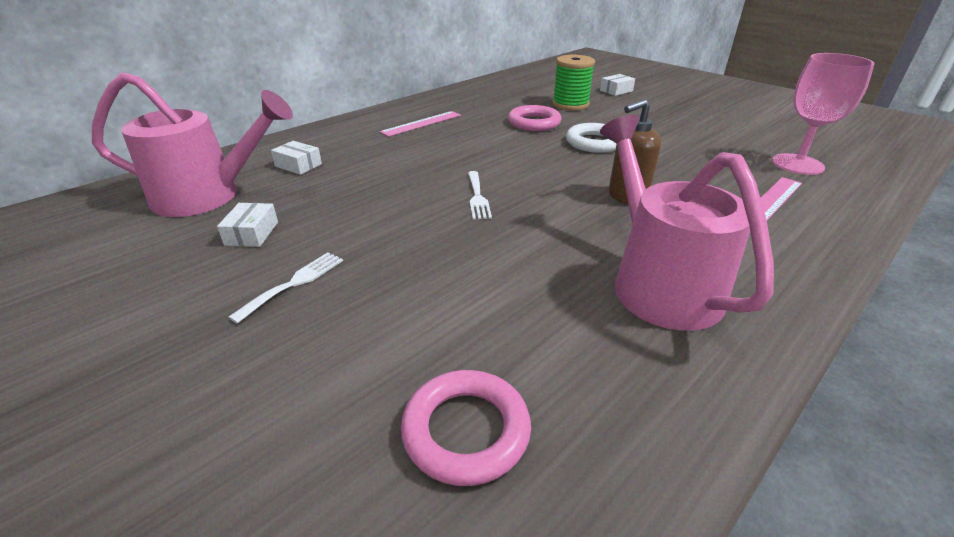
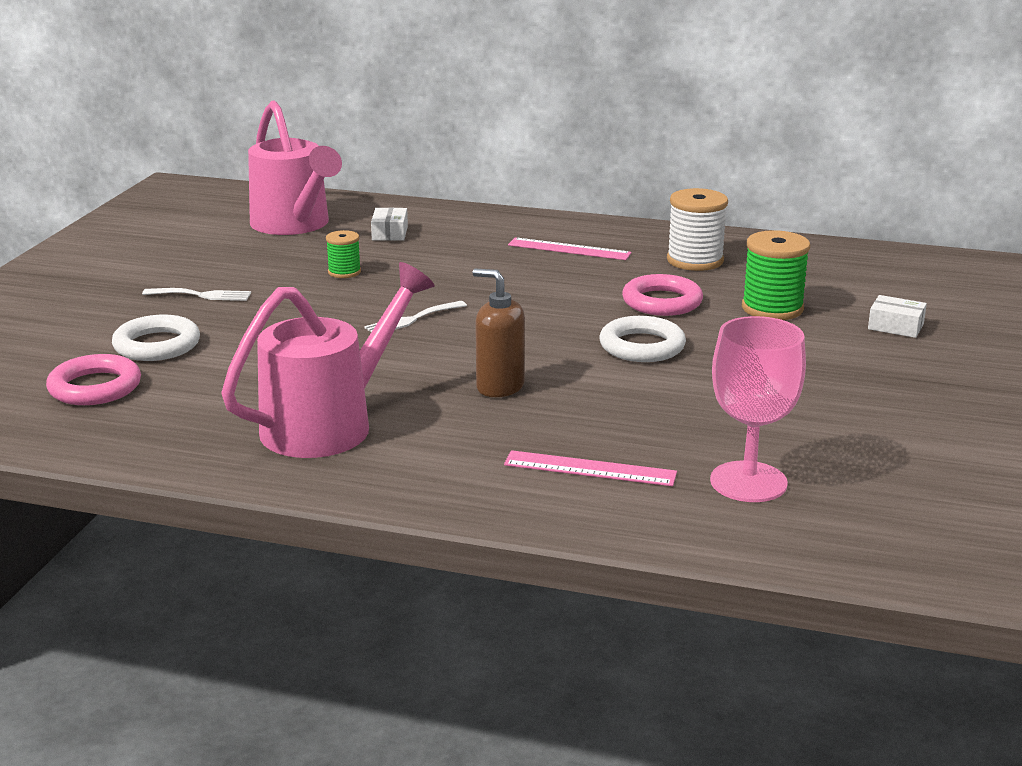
camera: 60 degrees right, 10 degrees down
(252, 233) = (254, 259): white box -> none
(347, 200) = (344, 272): none -> green spool
(389, 346) = (157, 345): none -> white ring
(484, 102) = (695, 261): none -> white spool

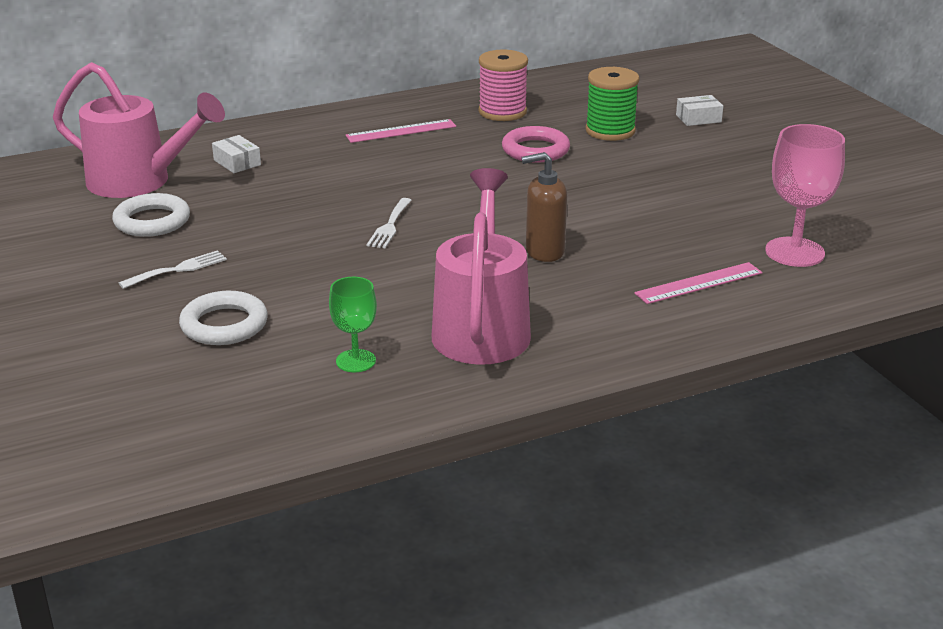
camera: 40 degrees left, 5 degrees up
(95, 387) = (242, 380): pink ring -> none
(191, 408) = (356, 361): none -> green goblet
(344, 272) = (263, 207): green spool -> none
(642, 346) = (580, 187): white ring -> white ring (152, 221)
(695, 261) = (502, 112): white spool -> pink spool

